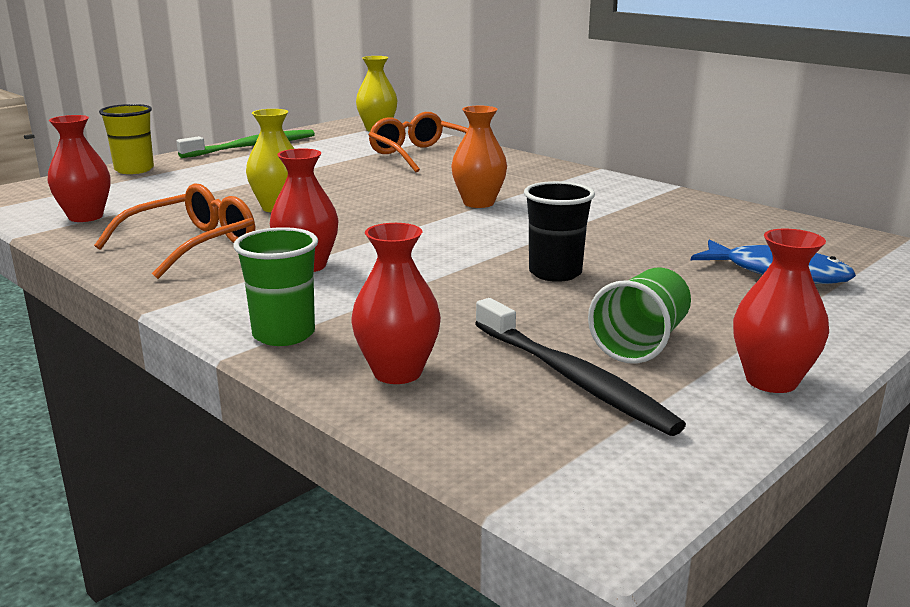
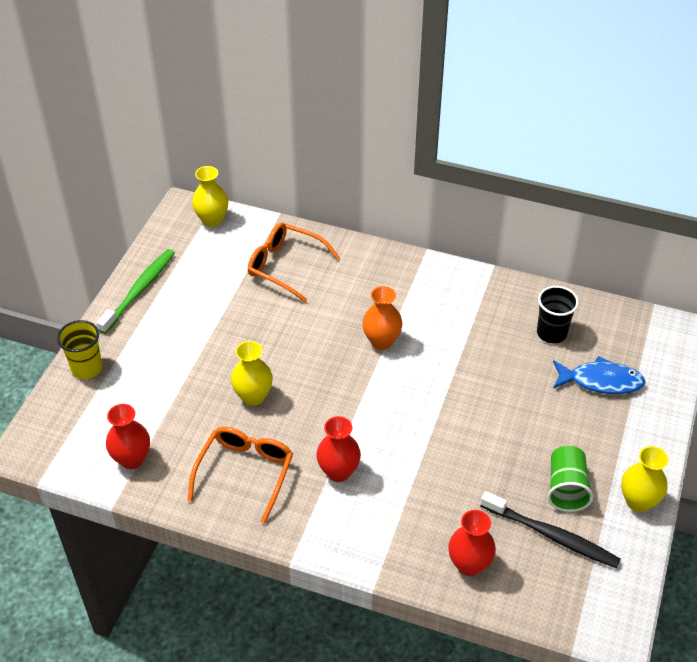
camera: 25 degrees left, 25 degrees up
(283, 334) = (387, 553): green cup -> none
(555, 273) = (484, 426): black cup -> black cup (551, 333)
(771, 381) = (638, 501): red vase -> yellow vase

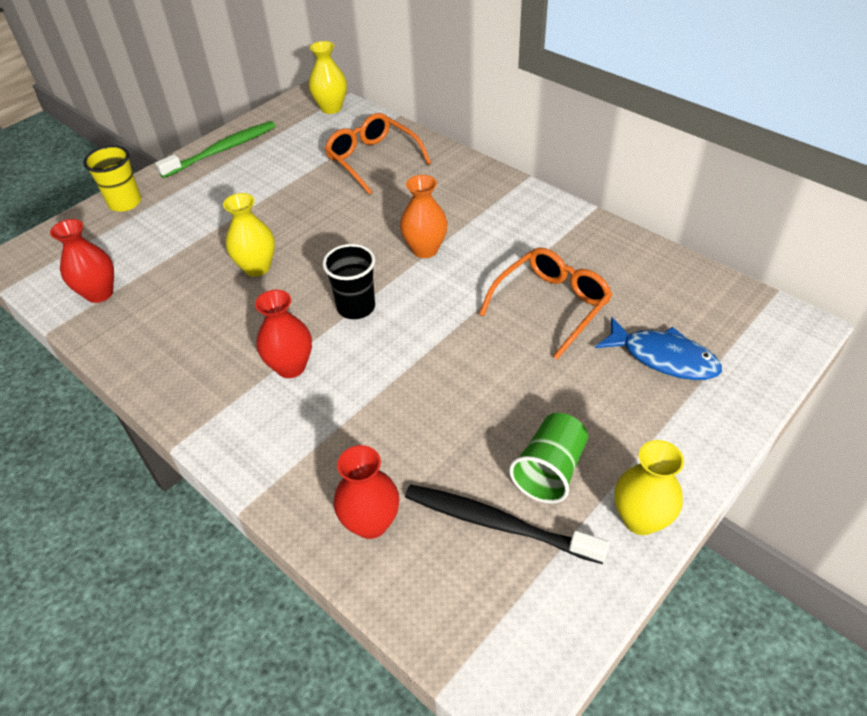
camera: 25 degrees right, 0 degrees up
(245, 473) = (195, 338): orange glasses -> orange glasses (551, 305)
(551, 333) = (627, 289): black cup -> black cup (356, 307)
(552, 535) = (497, 523): black toothbrush -> black toothbrush turned 150 degrees clockwise

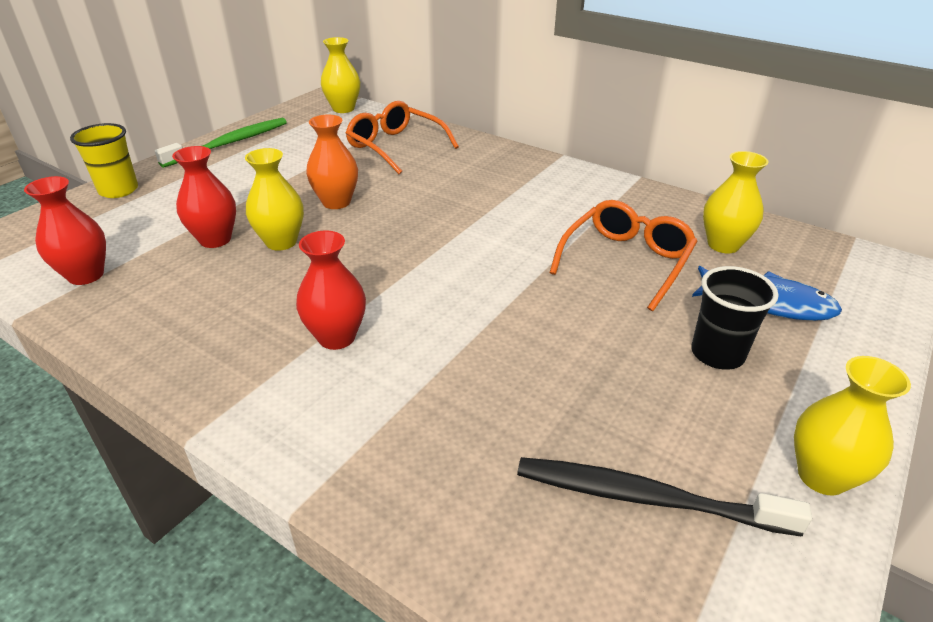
camera: 10 degrees left, 10 degrees down
(356, 307) = (405, 274): black cup -> black cup (717, 354)
(371, 523) = (477, 512): red vase -> red vase (215, 239)
(425, 249) = (471, 218): orange vase -> orange vase (336, 202)
(549, 470) = (688, 428): green cup -> none
(647, 292) = (723, 245): none -> yellow vase

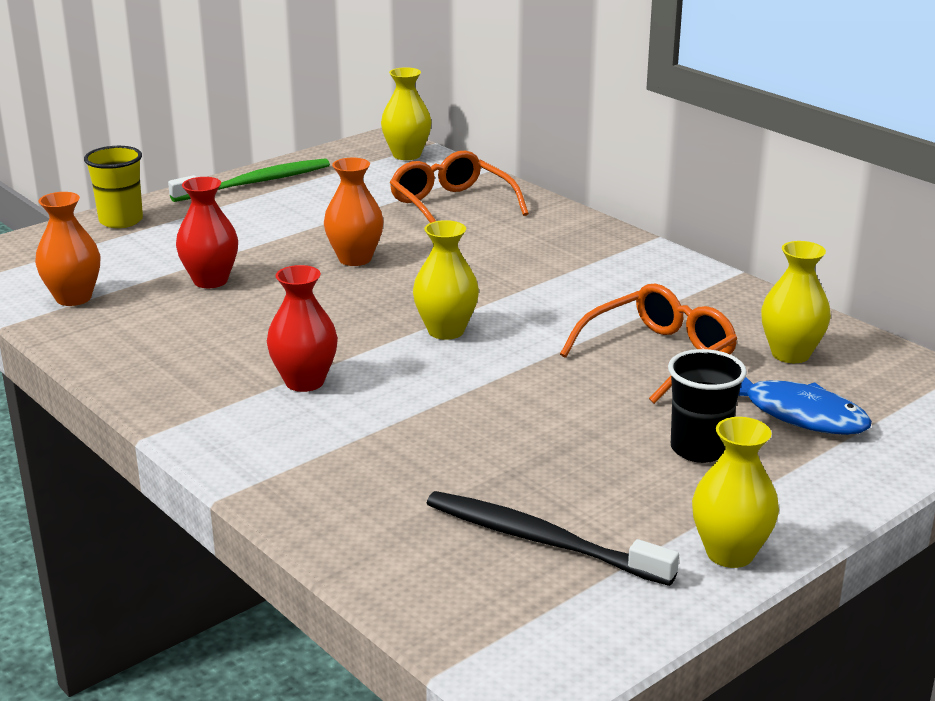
camera: 15 degrees right, 10 degrees down
(86, 275) = (73, 298): red vase -> orange vase
(281, 242) = (279, 291): yellow vase -> yellow vase (446, 331)

